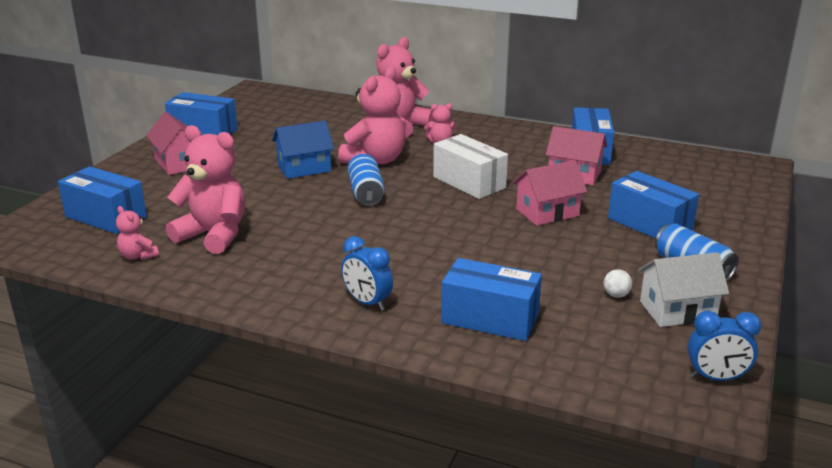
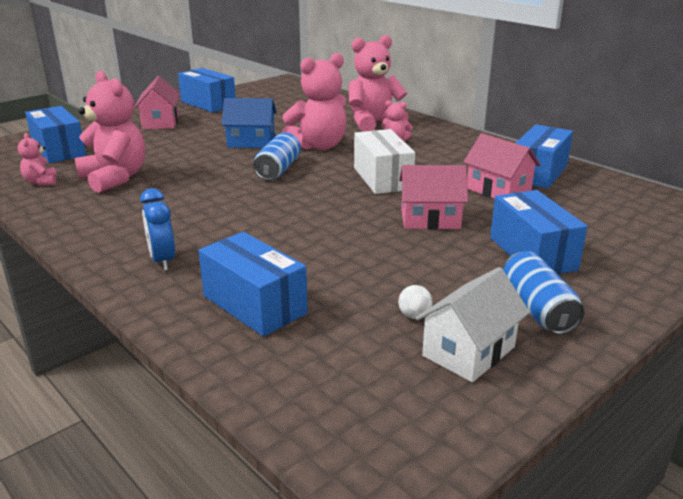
camera: 25 degrees right, 0 degrees up
(677, 310) = (469, 351): white house -> white house turned 60 degrees counterclockwise
(716, 378) = (434, 445): blue clock -> none

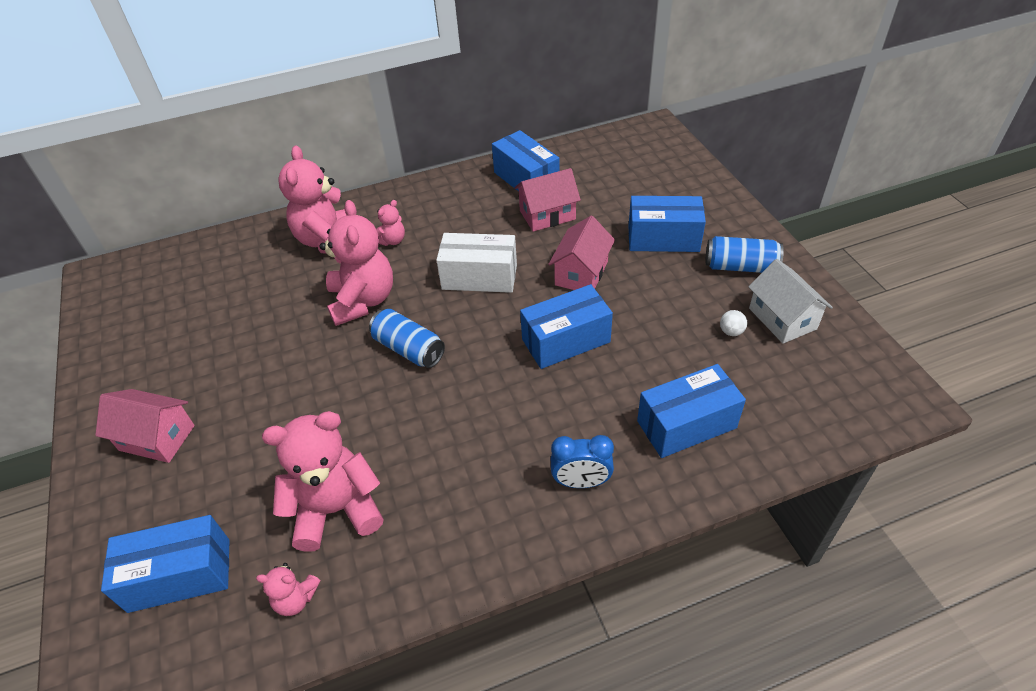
camera: 65 degrees left, 20 degrees up
(208, 104) = (122, 373): blue box -> blue box (566, 341)
(251, 142) = (307, 355): blue house -> none

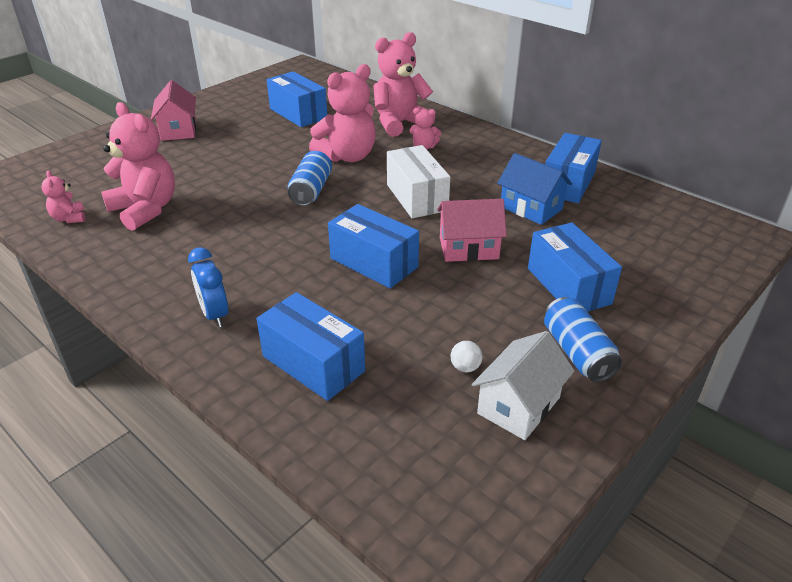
camera: 60 degrees right, 10 degrees down
(180, 575) = (78, 174): blue box -> blue box (298, 113)
(547, 215) = (531, 208): pink house -> blue house

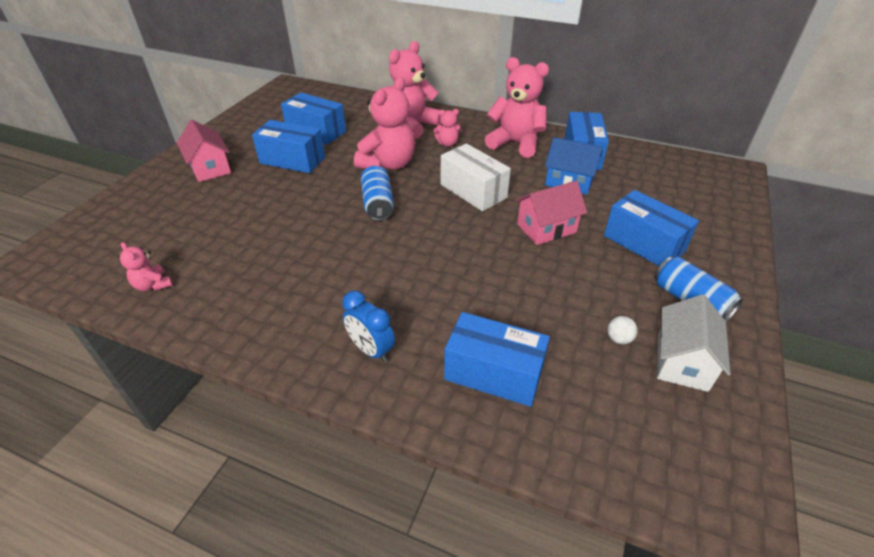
camera: 20 degrees left, 5 degrees up
(145, 210) = (230, 257): pink teddy bear -> pink teddy bear (515, 143)
(373, 263) = (479, 261): blue box -> blue box (292, 160)

